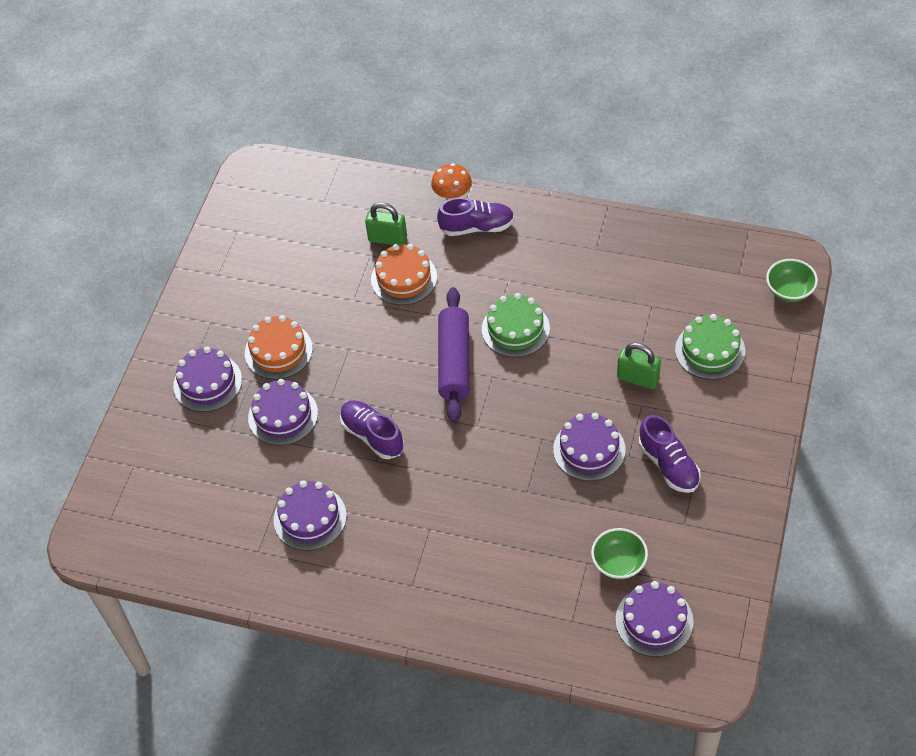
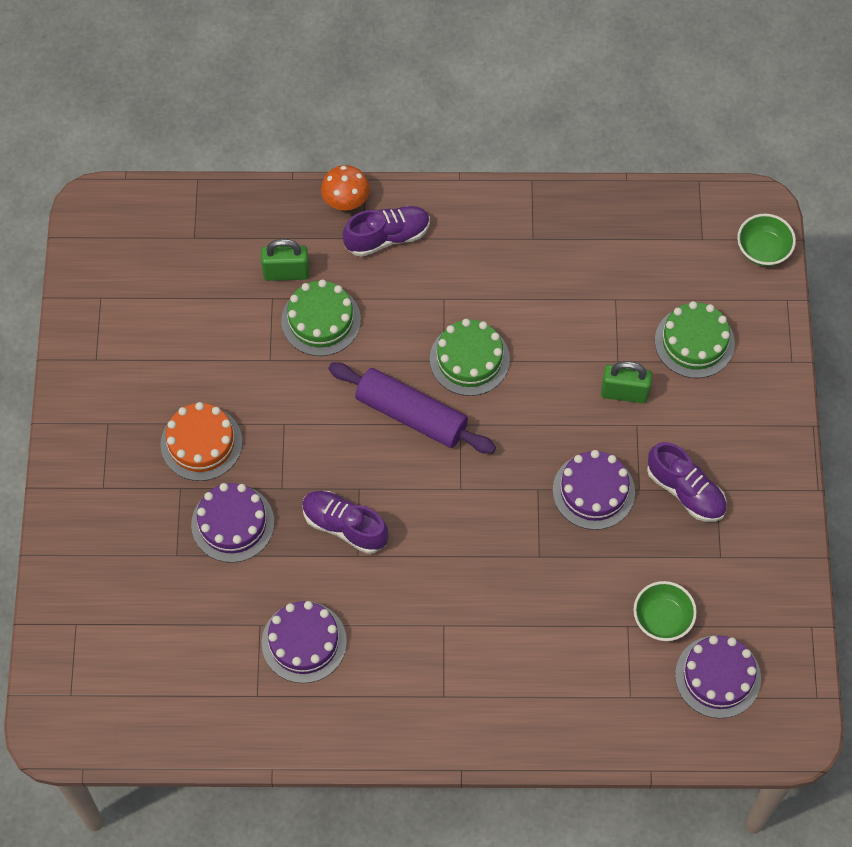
camera: 20 degrees left, 10 degrees up
(207, 382) = (129, 501): purple cake -> none
(404, 278) = (321, 320): orange cake -> green cake
(454, 362) = (411, 415): purple rolling pin -> purple rolling pin turned 45 degrees counterclockwise

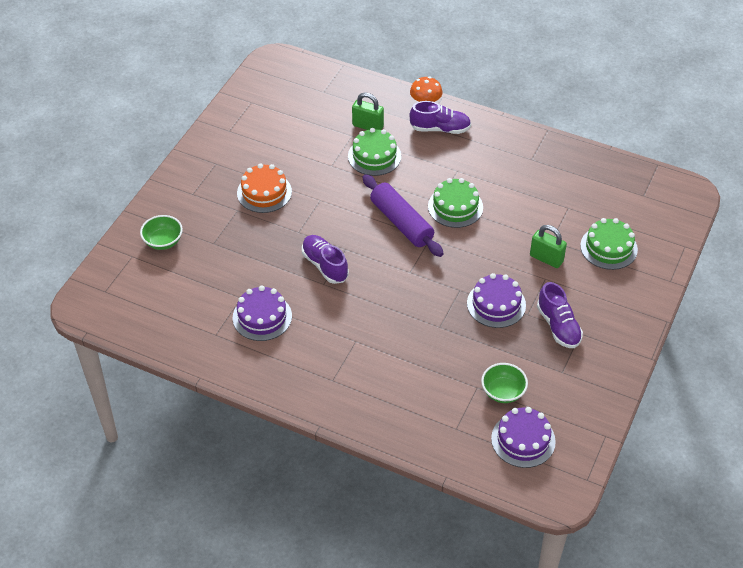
camera: 25 degrees right, 15 degrees down
(232, 523) = (257, 239): purple cake -> none
(763, 250) = (682, 214): green bowl -> green bowl (163, 241)

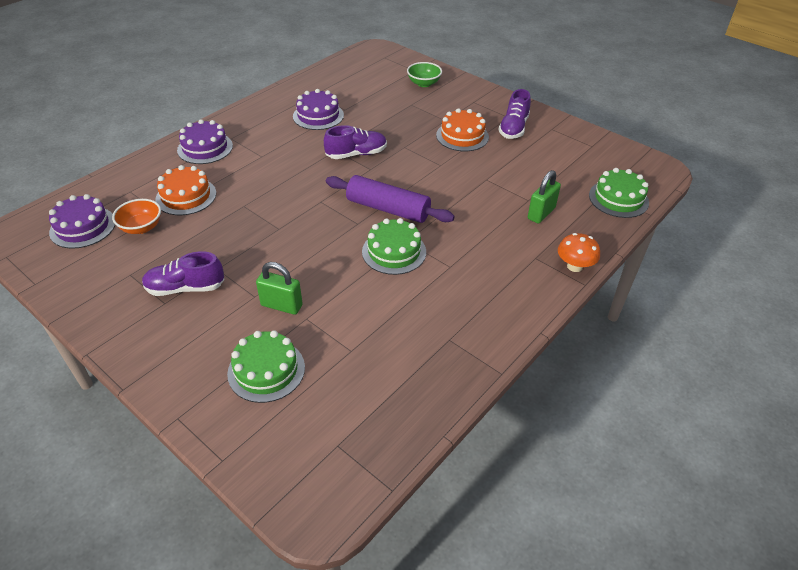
camera: 105 degrees right, 5 degrees down
(374, 156) = (492, 209): green cake -> green cake (618, 199)
(401, 222) = (388, 209): purple rolling pin -> purple rolling pin turned 45 degrees clockwise
(440, 129) = (525, 268): purple shoe -> purple shoe (513, 128)
(444, 377) = (186, 196): none -> orange cake
(496, 304) = (244, 249): purple cake -> purple cake (205, 148)
(503, 392) = (141, 227): green bowl -> orange bowl
(546, 259) = (281, 305): green padlock -> green padlock turned 60 degrees clockwise

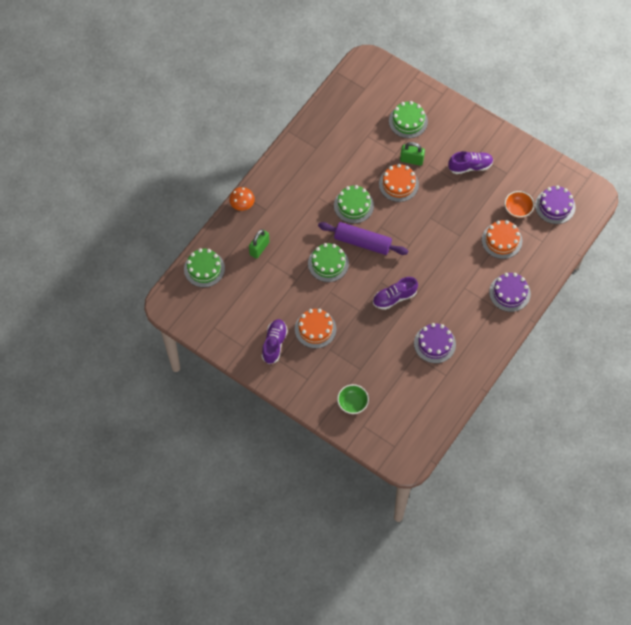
camera: 175 degrees right, 20 degrees up
(314, 273) = (398, 184): none -> orange cake
(441, 191) = (328, 263): none -> green cake

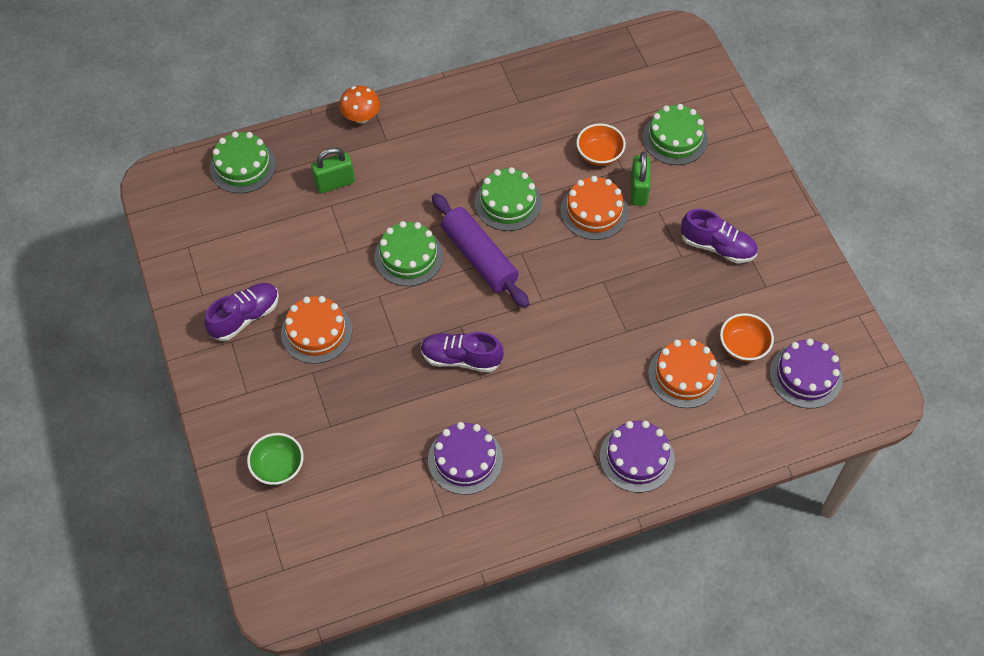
camera: 35 degrees right, 5 degrees down
(378, 152) = (599, 155): none -> orange bowl
(411, 160) = (638, 191): green padlock -> green padlock turned 45 degrees clockwise

